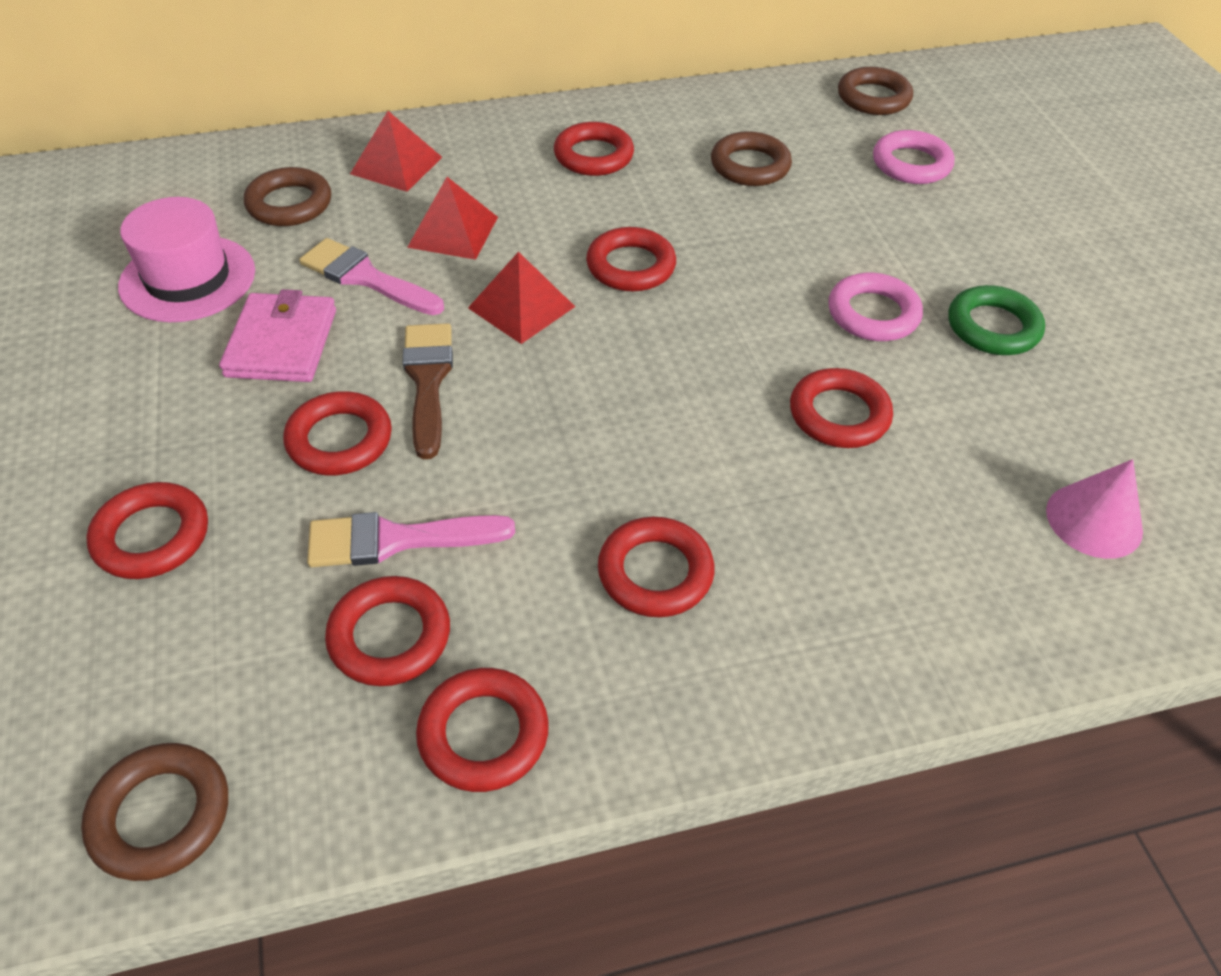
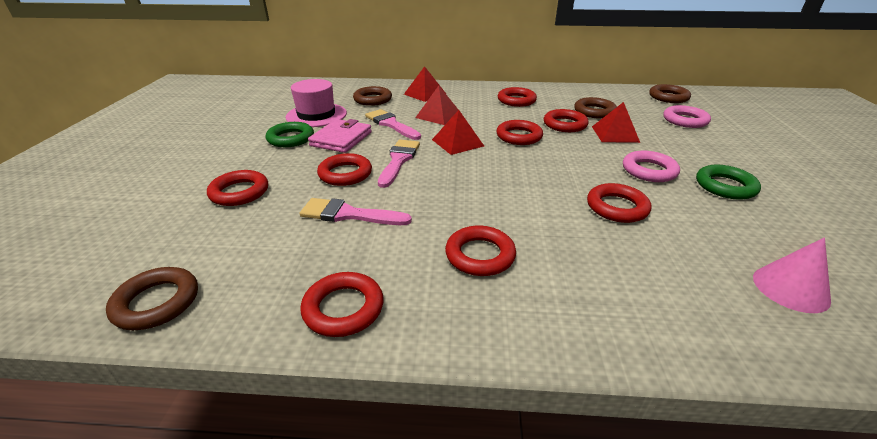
camera: 20 degrees right, 15 degrees down
(171, 363) = (291, 138): none -> green ring
(390, 636) = (321, 252): red ring -> red ring (565, 124)
(428, 381) = (399, 160): brown brush -> pink brush
(799, 226) = (615, 134): none -> red pyramid

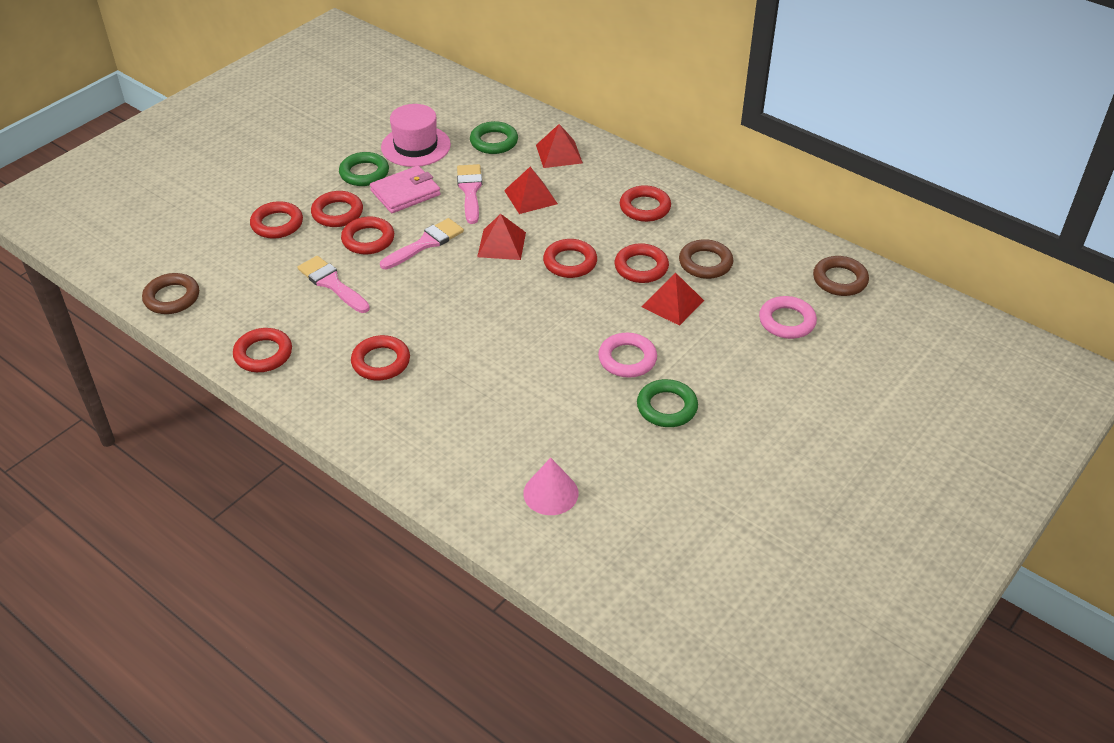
camera: 35 degrees right, 10 degrees up
(372, 99) = (494, 142): brown ring -> green ring
(617, 207) = (536, 377): red ring -> red ring (337, 213)

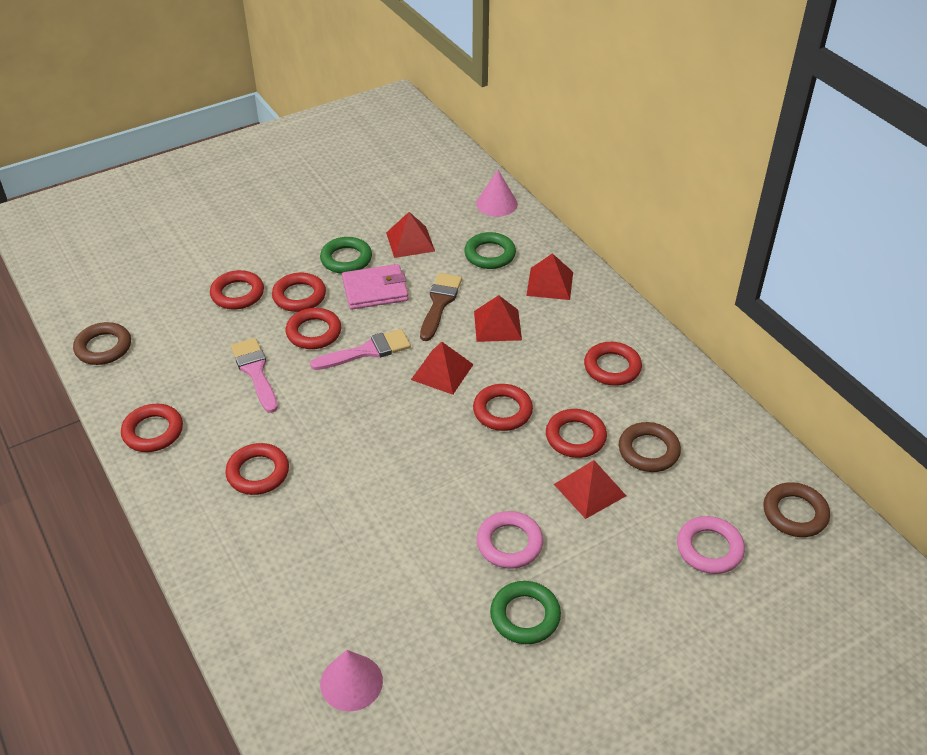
camera: 20 degrees right, 0 degrees up
(415, 146) = (410, 241): pink hat -> red pyramid
(470, 190) = (439, 303): pink brush -> brown brush
(478, 98) = (496, 203): none -> pink cone

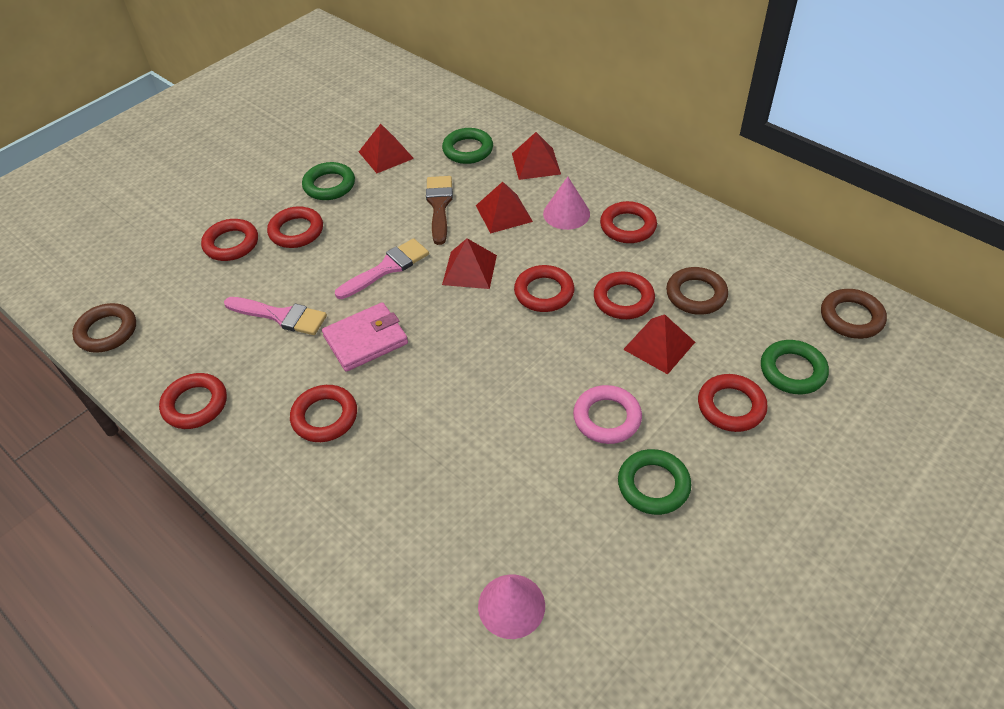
camera: 15 degrees left, 5 degrees up
(255, 372) = (281, 316): pink brush -> pink brush turned 150 degrees clockwise
(314, 332) = (326, 263): red ring -> red ring (731, 406)
(375, 290) = (370, 208): pink wallet -> pink wallet (366, 340)
(496, 203) = (454, 102): pink cone -> pink cone (566, 213)
(709, 548) = (792, 371): pink ring -> green ring

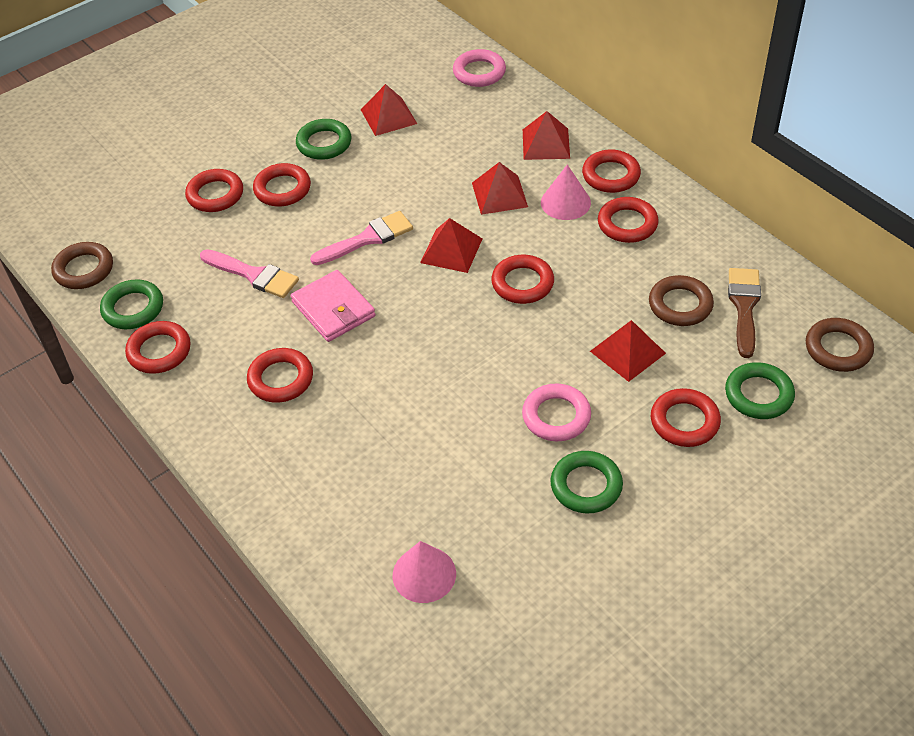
camera: 10 degrees right, 0 degrees up
(366, 340) = (333, 309): pink wallet -> pink wallet turned 75 degrees clockwise
(439, 206) = (434, 178): brown brush -> brown brush (744, 306)
(461, 108) = (479, 72): none -> pink ring
(468, 150) = (476, 120): green ring -> green ring (133, 308)
(623, 299) = (603, 300): red ring -> red ring (611, 175)

